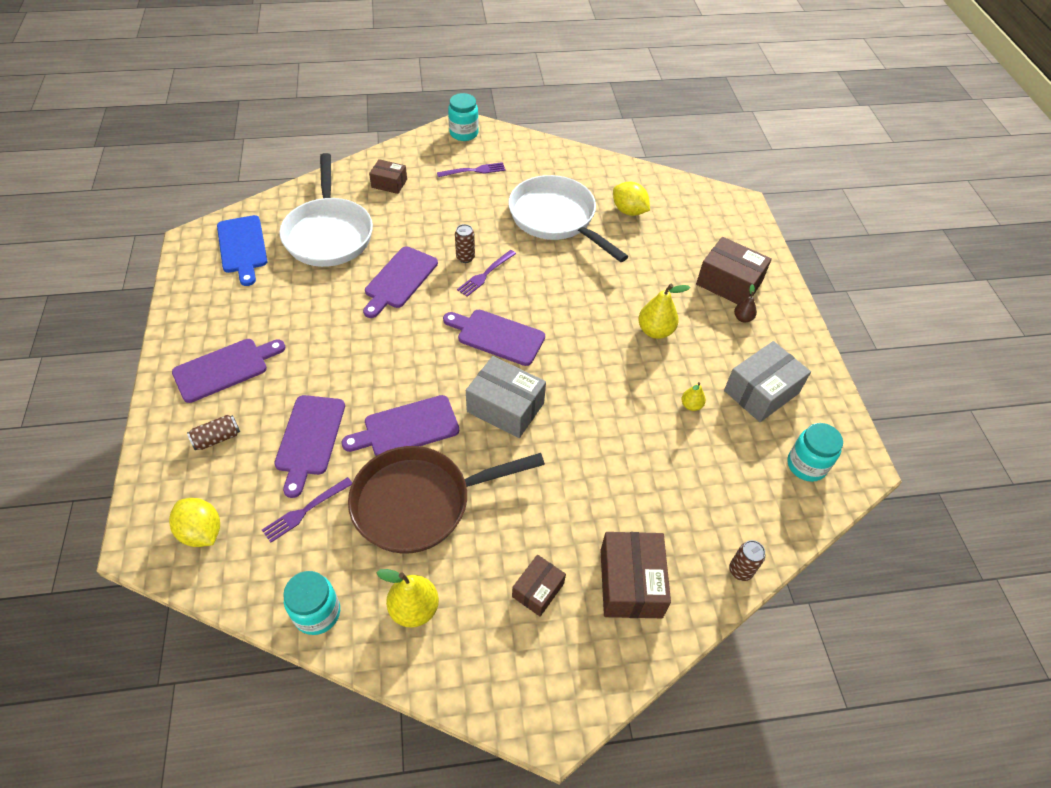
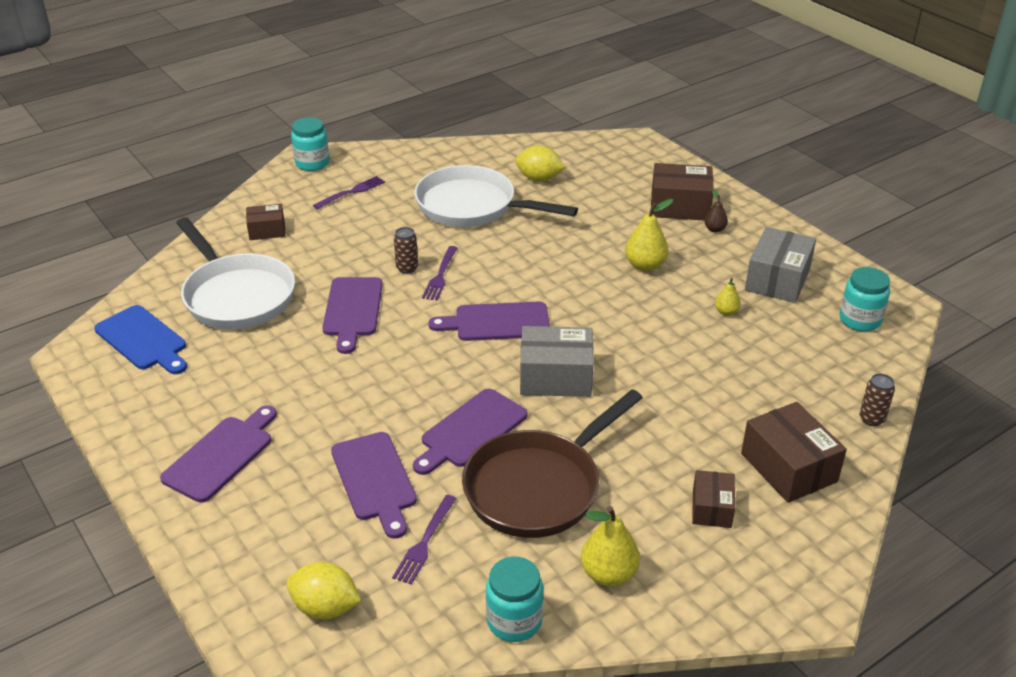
camera: 25 degrees left, 15 degrees down
(217, 438) = (269, 520): brown can -> none

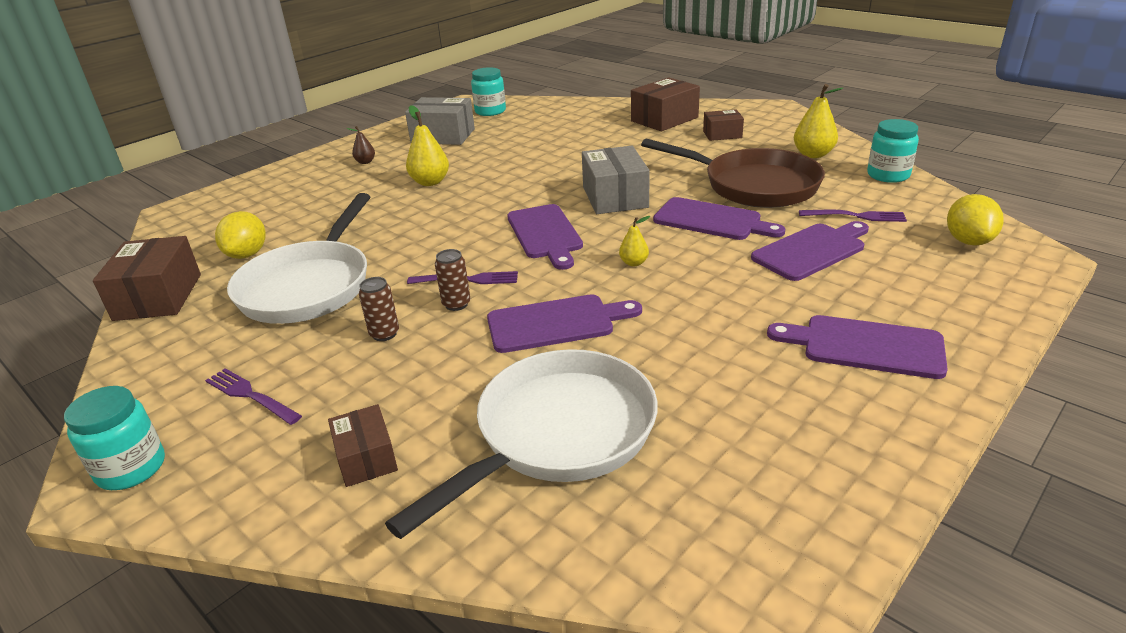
camera: 100 degrees left, 5 degrees down
(143, 340) = (710, 503): blue cutting board -> none
(680, 206) = (322, 178): brown box -> brown box (158, 297)
(726, 312) = (494, 148): yellow pear -> yellow pear (634, 263)
(871, 419) = (600, 104): brown can -> brown can (384, 334)

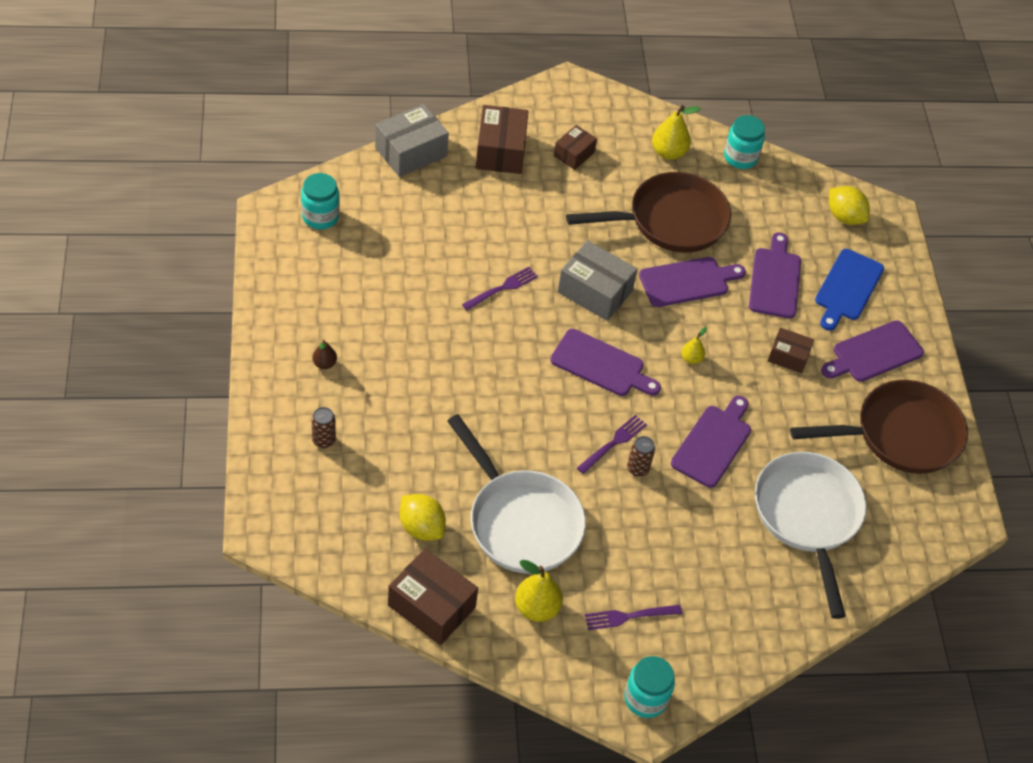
camera: 55 degrees left, 20 degrees up
(366, 458) = (745, 599): brown box -> brown box (788, 356)
(384, 334) = (632, 522): brown can -> brown can (323, 440)
(430, 182) = (428, 357): yellow pear -> yellow pear (536, 608)
(443, 136) = (336, 284): grey box -> grey box (411, 152)
(802, 431) = (900, 434): none -> brown pan
(856, 216) = (765, 224): purple fork -> purple fork (502, 288)
(900, 286) = (847, 288): none -> blue cutting board

